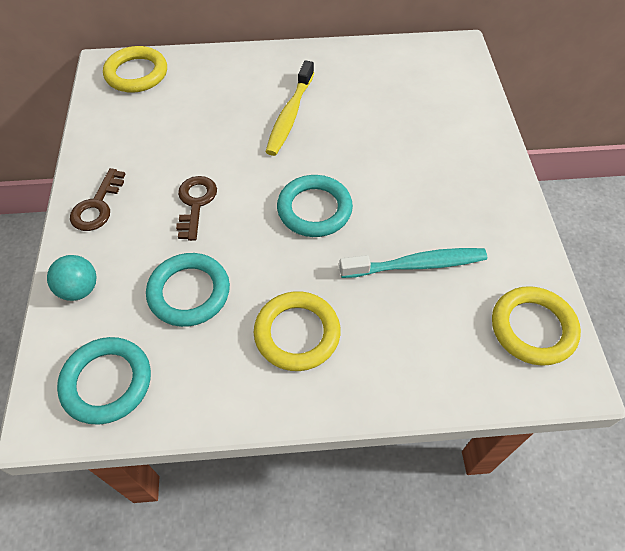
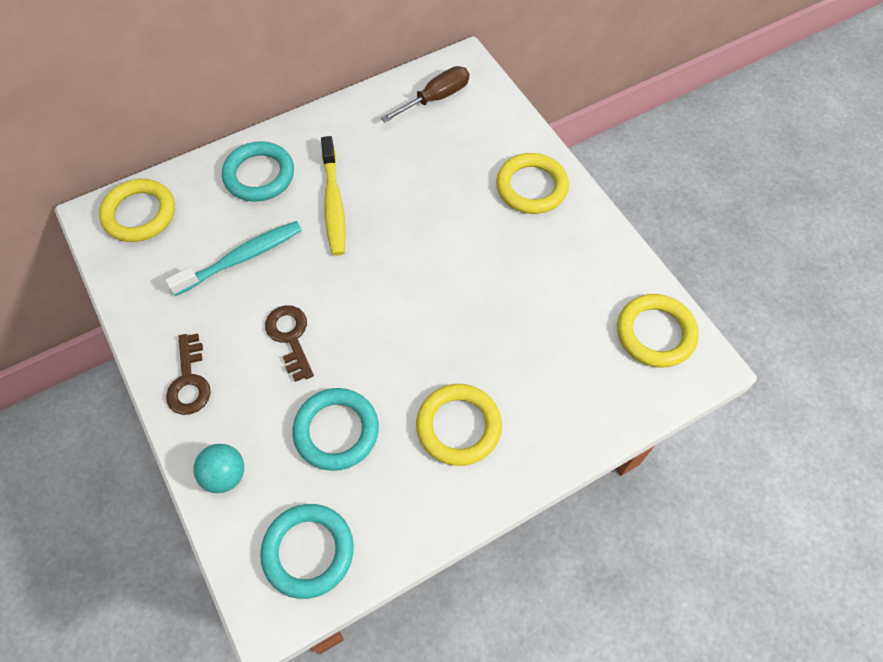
camera: 25 degrees left, 5 degrees up
(314, 209) = (411, 297): turquoise ring -> turquoise ring (259, 175)
(417, 265) = (532, 314): turquoise toothbrush -> turquoise toothbrush (242, 258)
(420, 65) = (436, 98): none -> brown screwdriver
(471, 160) = (531, 187): none -> yellow ring

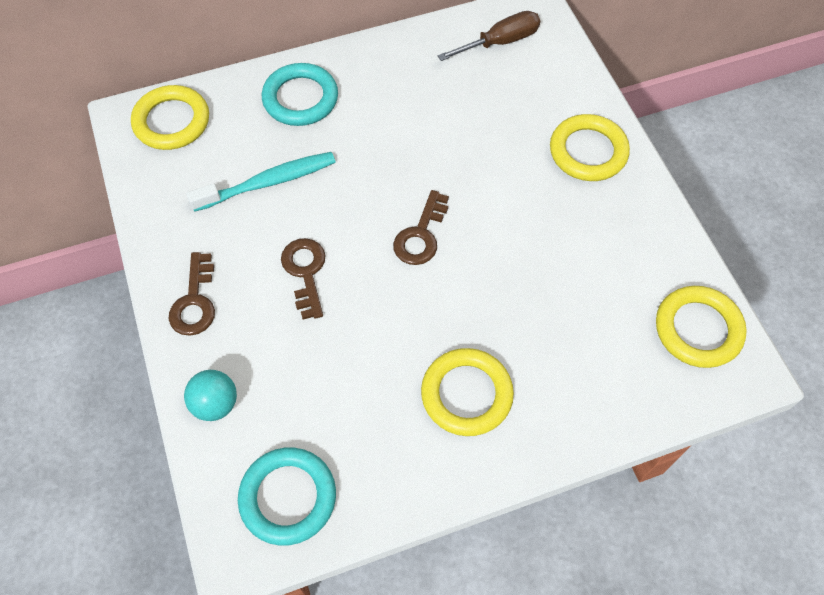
camera: 10 degrees right, 0 degrees up
(333, 203) = (373, 139): yellow toothbrush -> none
(336, 431) = (337, 377): turquoise ring -> none
(392, 286) = (421, 235): none -> brown key

